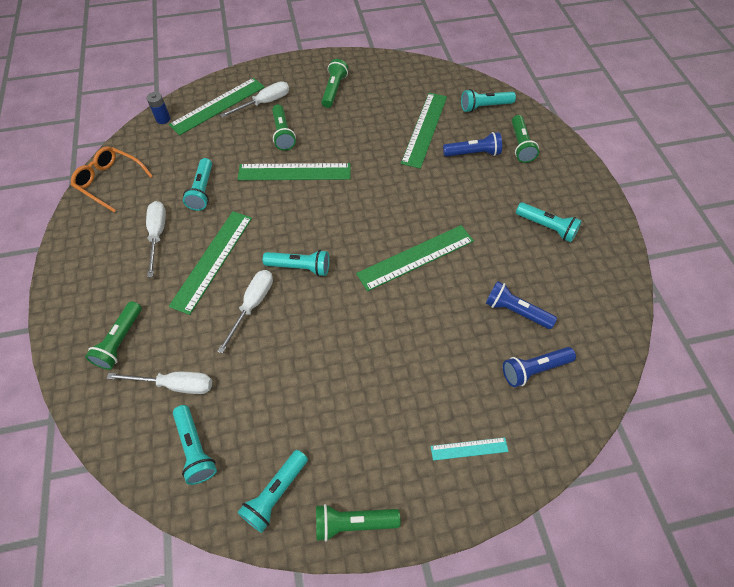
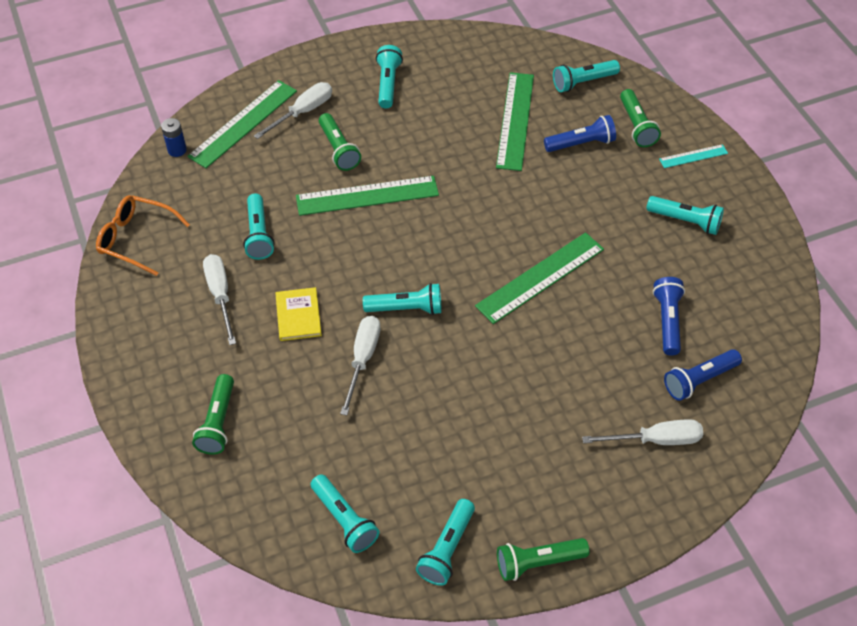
camera: 10 degrees left, 5 degrees down
(175, 385) = (300, 459): white screwdriver -> white screwdriver (656, 440)
(212, 260) = (298, 315): green ruler -> yellow book
(334, 90) = (388, 84): green flashlight -> turquoise flashlight
(469, 448) = (644, 471): turquoise ruler -> turquoise ruler (693, 156)
(515, 311) = (667, 321): blue flashlight -> blue flashlight turned 75 degrees clockwise

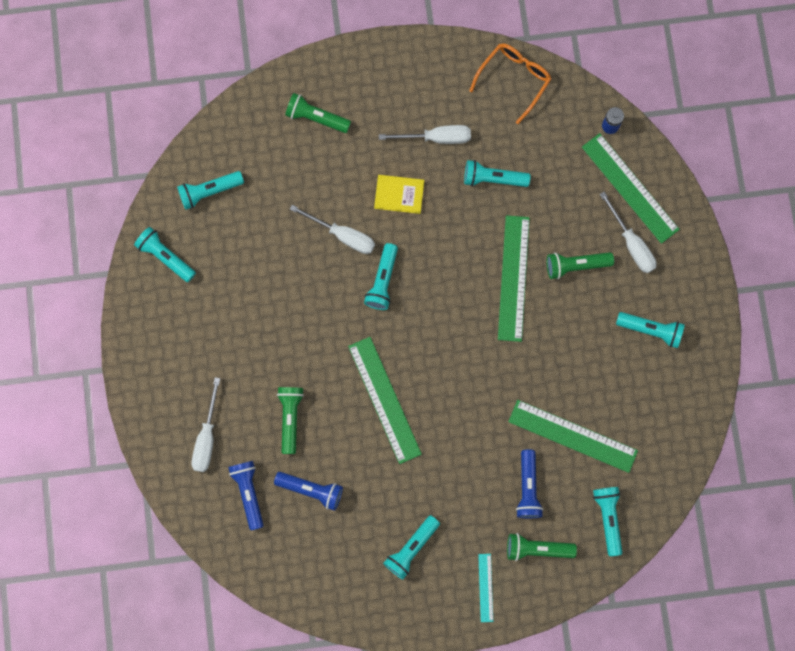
camera: 105 degrees right, 25 degrees up
(538, 562) = (136, 317): green flashlight -> green flashlight (290, 418)

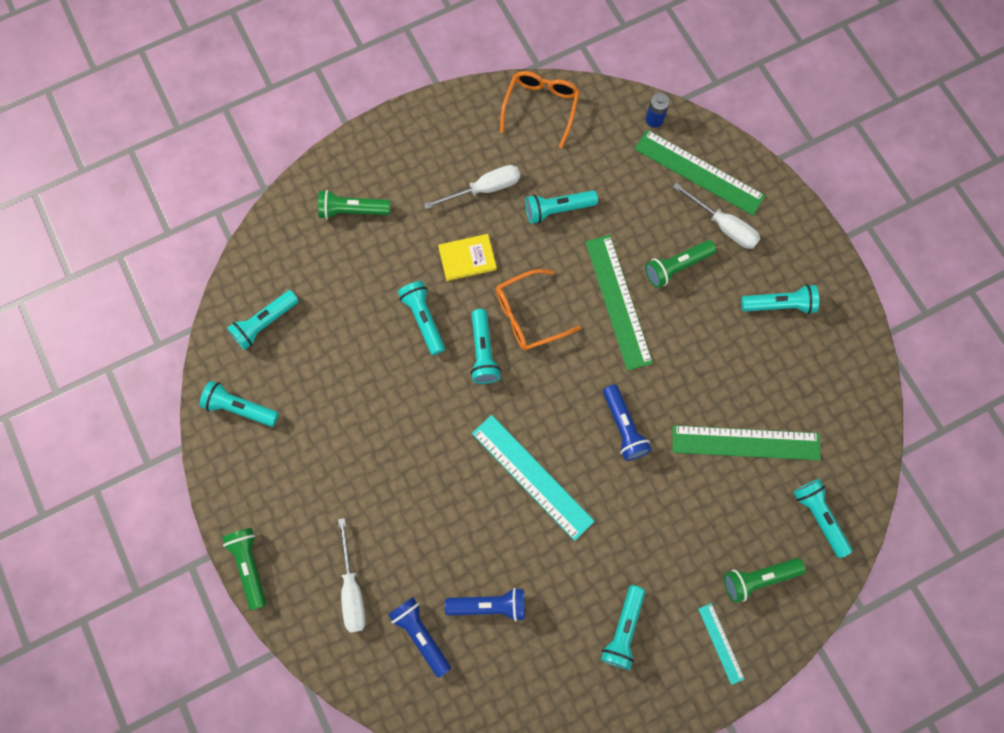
camera: 20 degrees left, 5 degrees down
(290, 418) = (437, 534): green flashlight -> green flashlight (249, 566)
(343, 235) = (423, 319): white screwdriver -> turquoise flashlight
(384, 400) = (532, 477): green ruler -> turquoise ruler
(432, 263) = (528, 315): none -> orange glasses
(528, 487) = (721, 515): blue flashlight -> blue flashlight (623, 427)

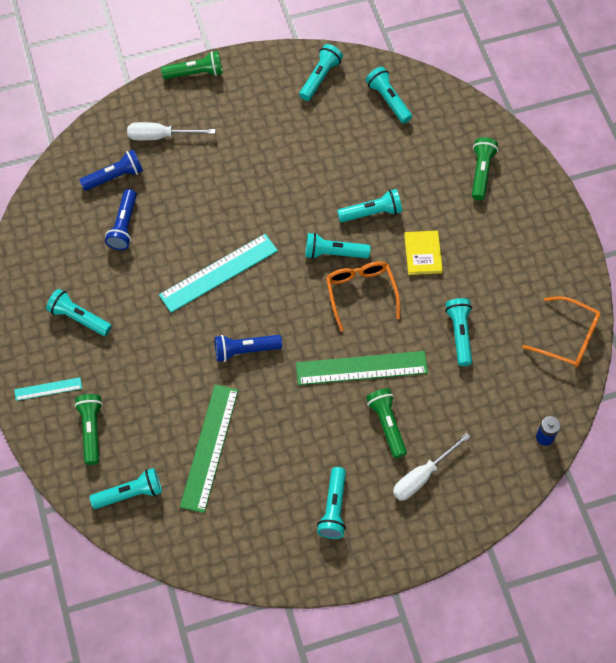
camera: 100 degrees right, 10 degrees down
(484, 189) = (488, 277): white screwdriver -> none
(699, 172) = (482, 466): green ruler -> none

